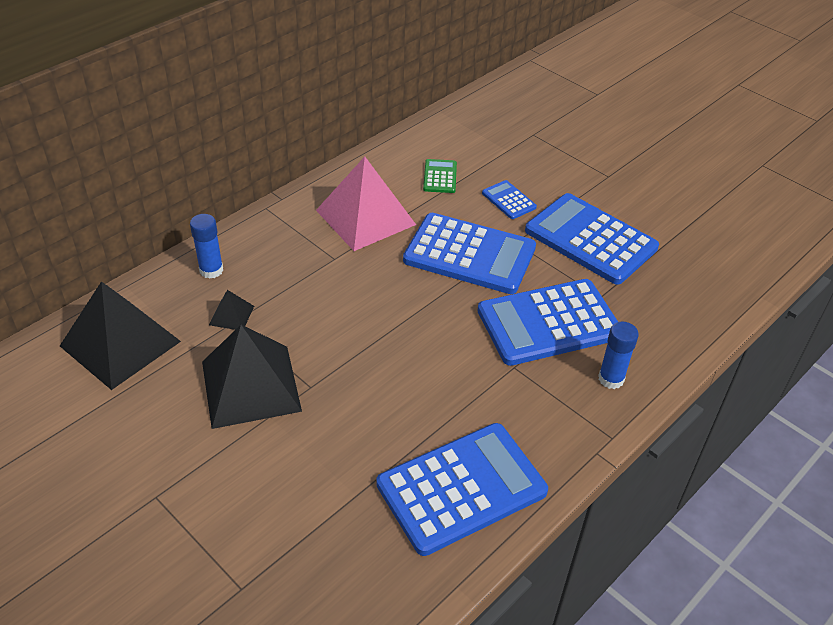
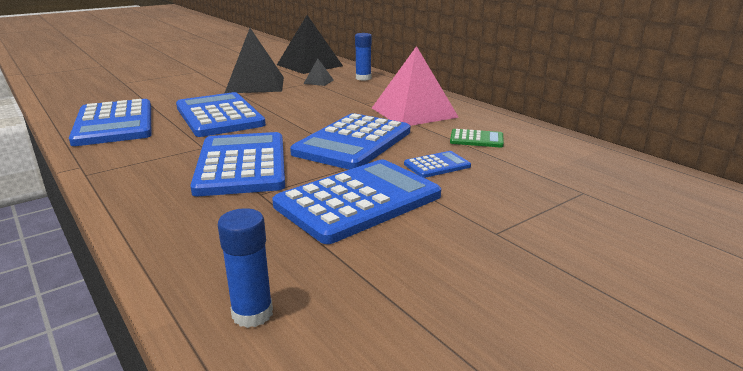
camera: 100 degrees right, 20 degrees down
(408, 384) = (219, 116): none -> blue calculator
(611, 379) = (147, 183): blue glue stick -> blue glue stick (252, 314)

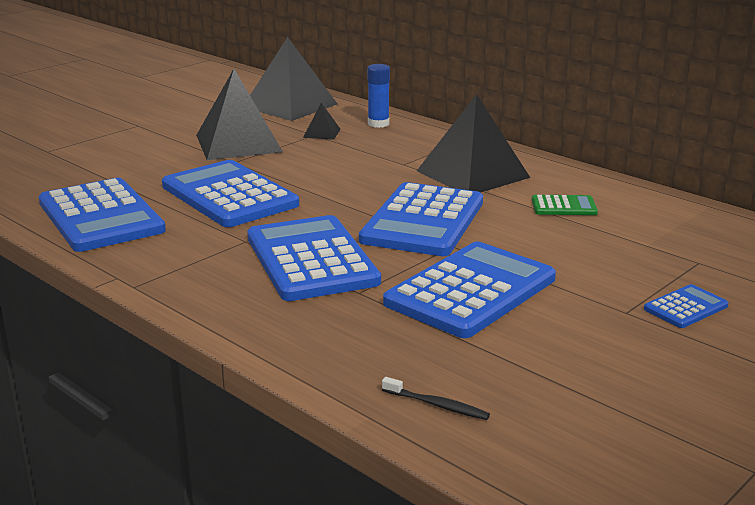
camera: 10 degrees left, 0 degrees up
(252, 314) = (437, 405): blue glue stick -> black toothbrush
(414, 112) = (473, 174): pink pyramid -> black pyramid
(437, 165) = (534, 243): blue calculator -> blue calculator (685, 307)

